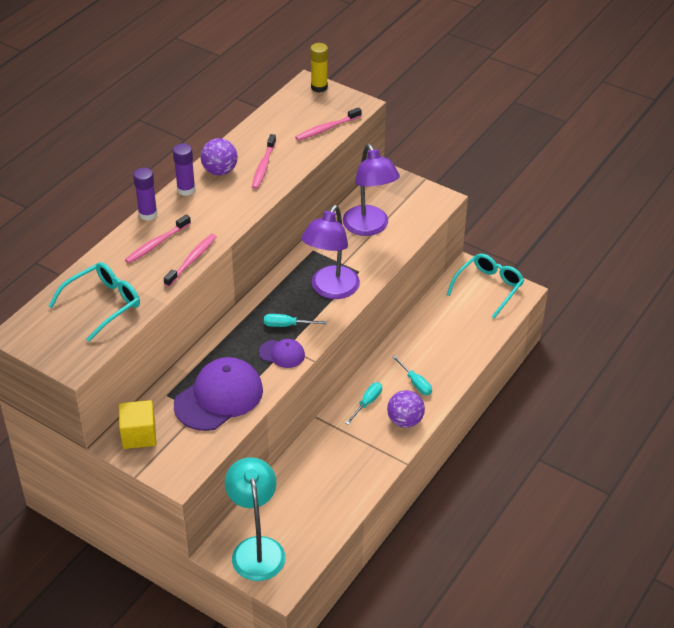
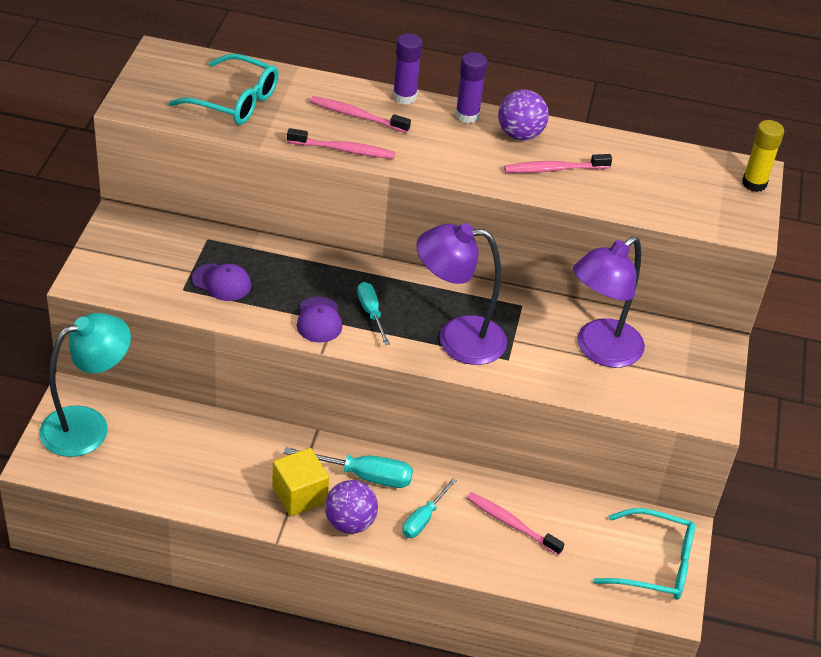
camera: 65 degrees right, 0 degrees up
(139, 435) = (137, 233): yellow cube -> yellow cube (299, 495)
(219, 397) = (222, 282): purple cap -> purple cap, size x0.50
(326, 128) = (671, 209): pink toothbrush -> pink toothbrush (511, 523)
(367, 403) = (363, 475): turquoise screwdriver -> turquoise screwdriver, size x1.52

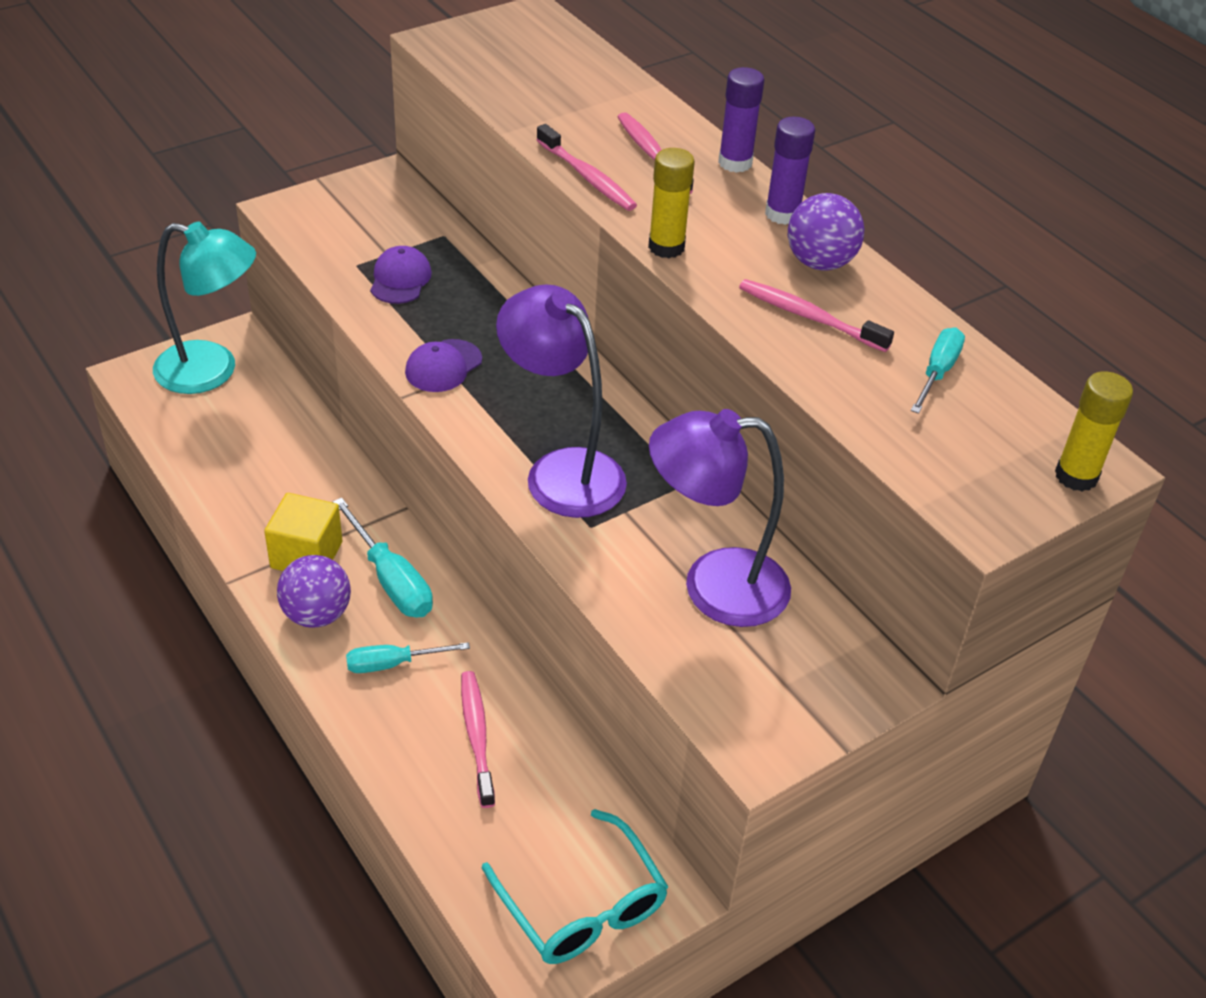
camera: 45 degrees right, 0 degrees up
(222, 282) = (400, 279): purple cap -> purple cap turned 150 degrees counterclockwise
(235, 101) = (543, 83): turquoise glasses -> none
(371, 313) = (506, 391): turquoise screwdriver -> turquoise screwdriver (937, 372)
(439, 169) = (666, 247): none -> yellow glue stick

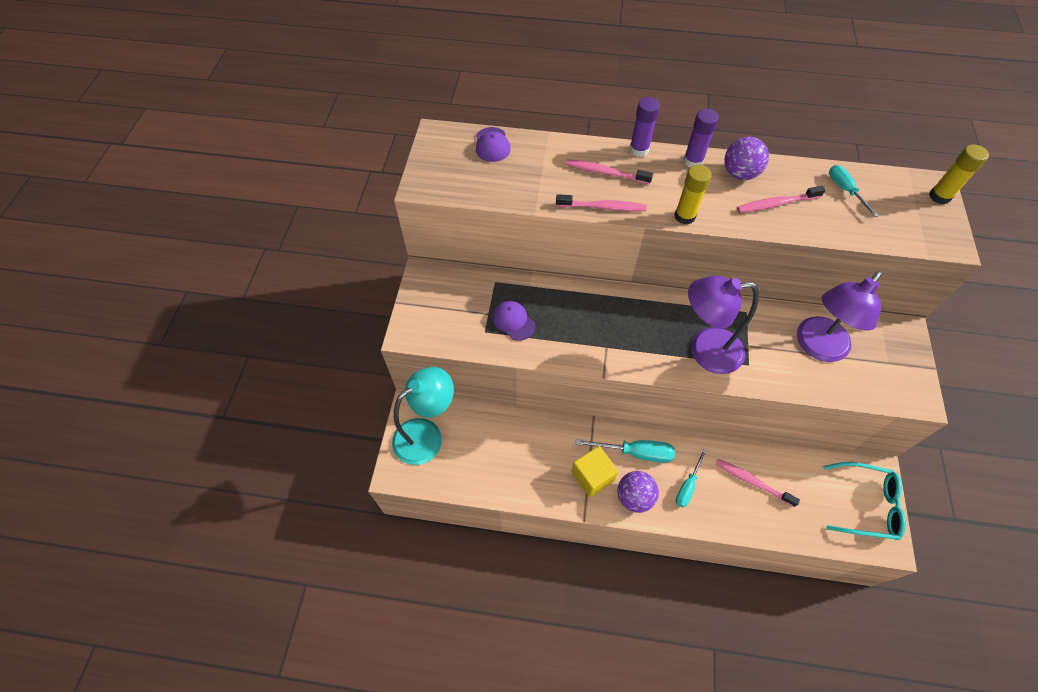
camera: 45 degrees left, 15 degrees up
(443, 366) = (595, 347): purple cap -> purple cap (492, 145)

